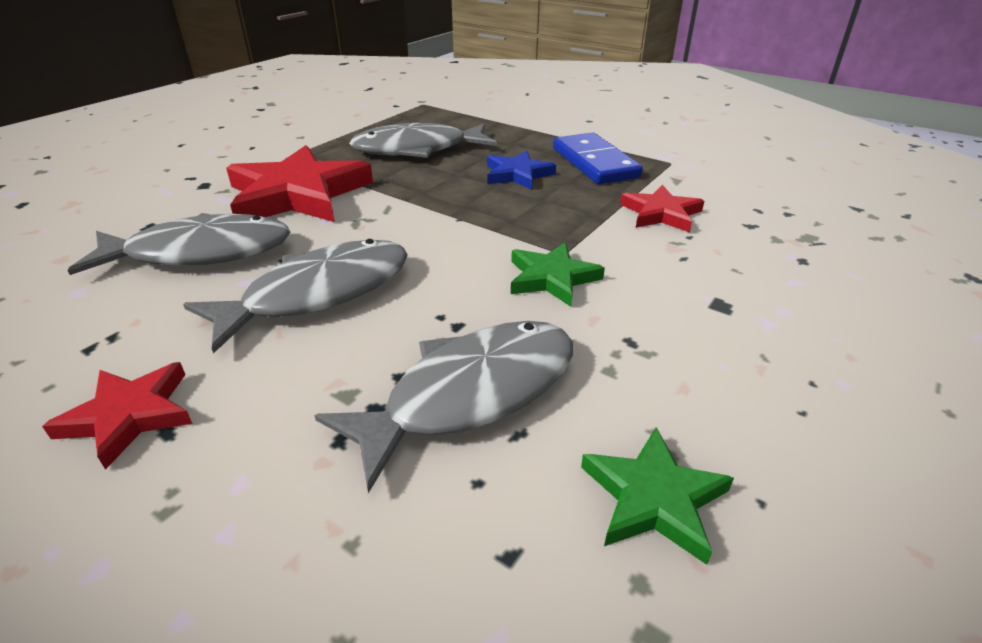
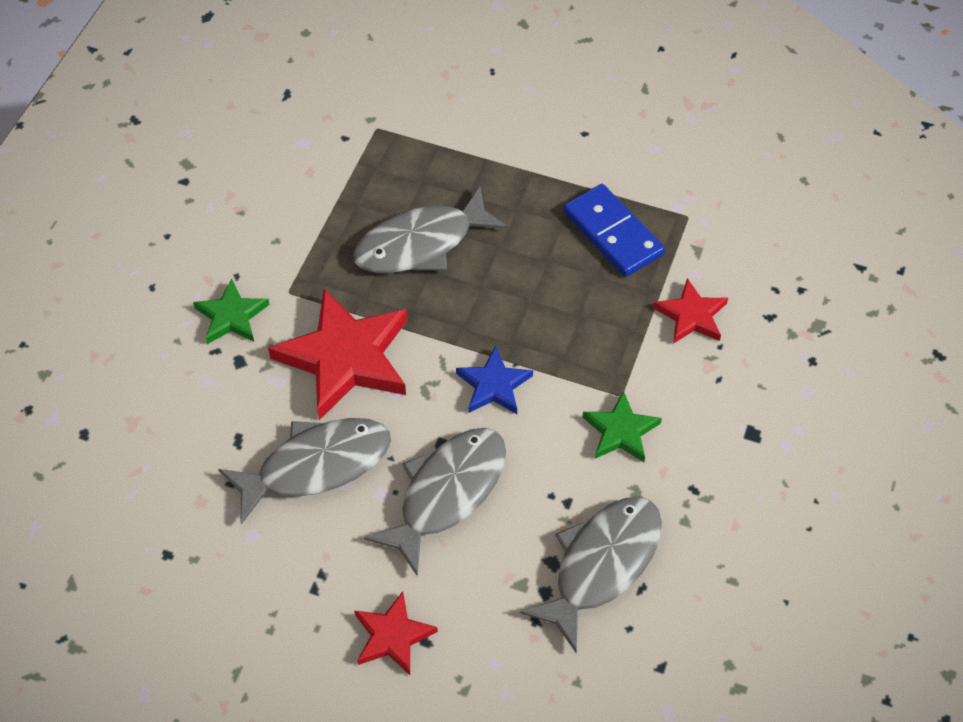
camera: 15 degrees left, 20 degrees up
(518, 174) = (543, 273): blue star -> blue star (494, 385)
(653, 498) = (728, 614): green star -> green star (231, 316)

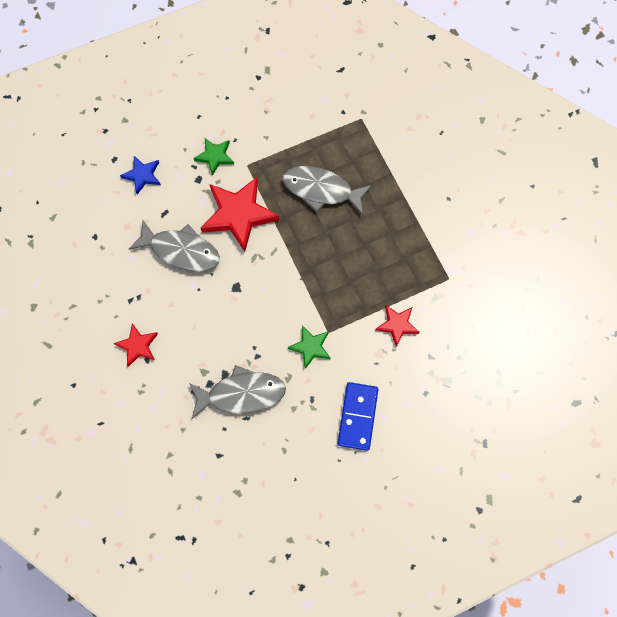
camera: 45 degrees right, 15 degrees up
(447, 493) = (216, 308): grey fish -> none
(494, 385) = (283, 280): blue star -> blue star (142, 175)
(613, 233) = (407, 257): blue domino -> blue domino (358, 416)

